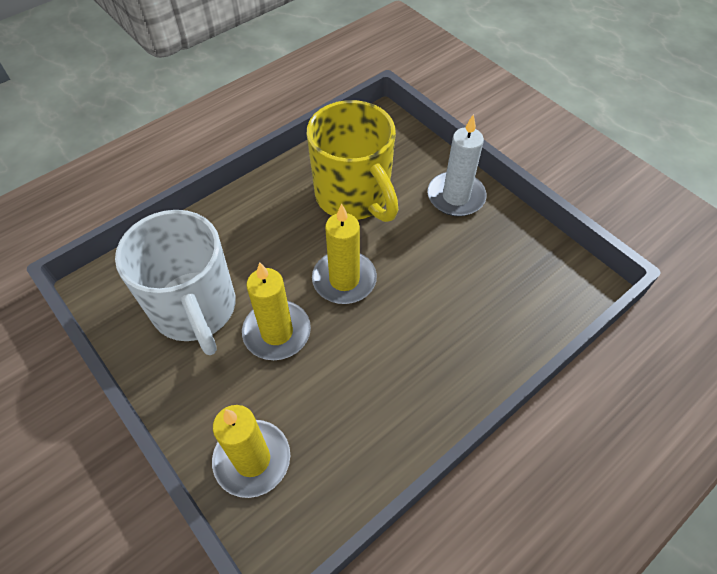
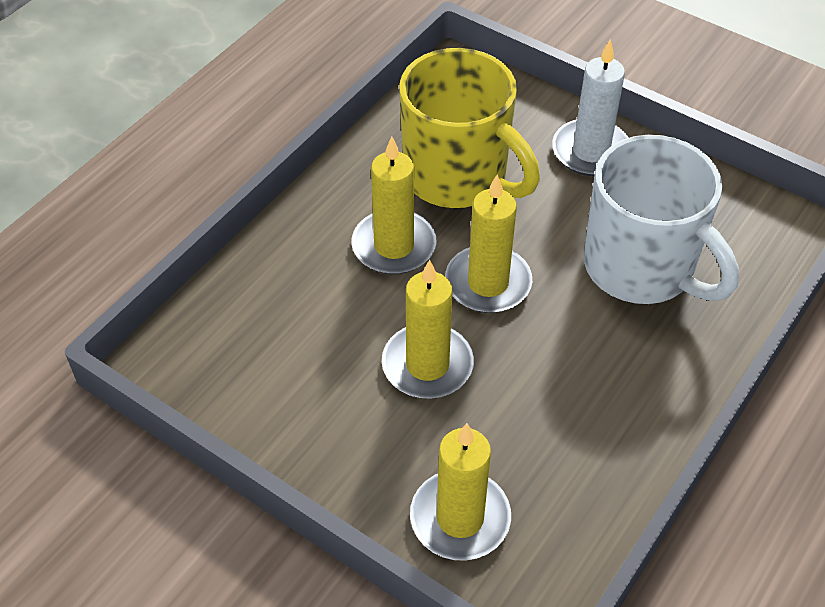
camera: 15 degrees left, 5 degrees down
(195, 309) = (307, 361): white mug -> white mug (642, 268)
(289, 237) = (394, 246): none -> yellow candle

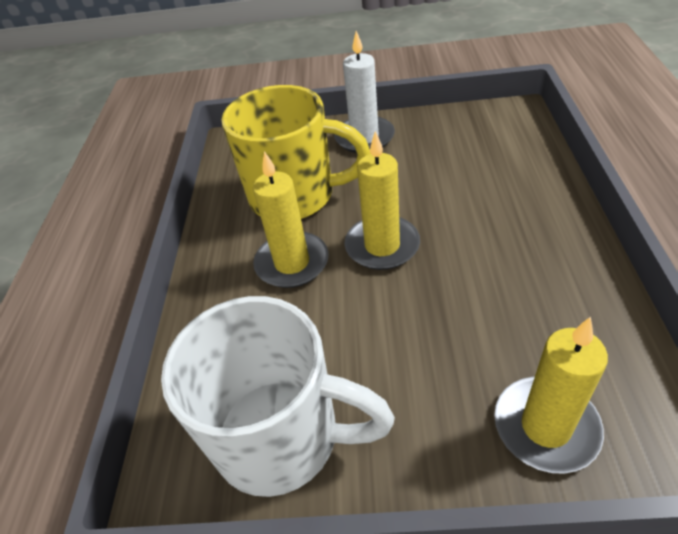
camera: 30 degrees left, 5 degrees down
(427, 365) = (398, 327): yellow candle -> none
(642, 268) = (466, 179): white mug -> white mug (281, 436)

